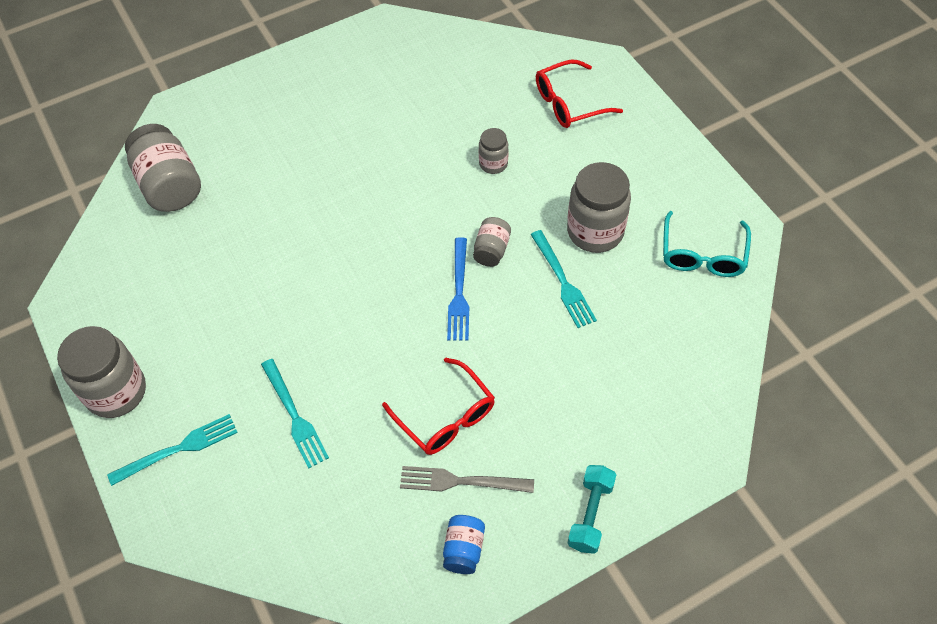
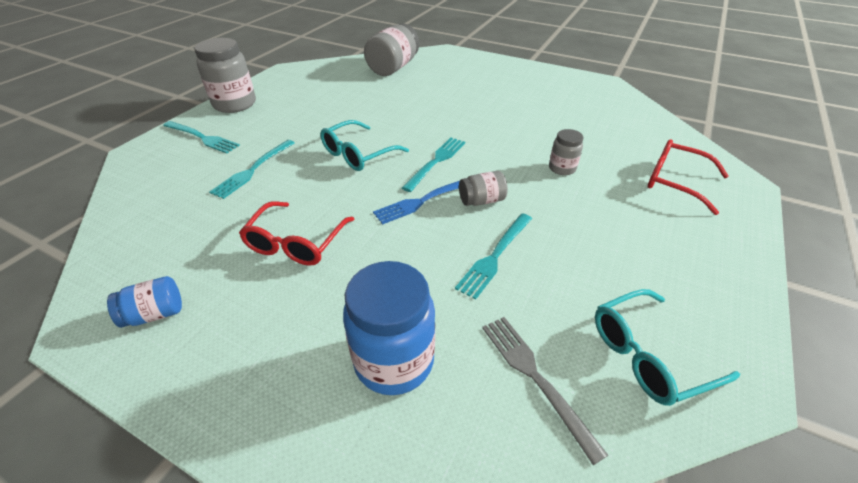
camera: 55 degrees right, 15 degrees down
(341, 310) = (358, 154): none -> turquoise glasses
(407, 250) = (436, 161): none -> turquoise fork
(459, 481) = (231, 279): grey fork -> grey fork (534, 376)
(590, 514) = (231, 404): turquoise dumbbell -> none
(595, 231) = (572, 254): grey jar -> none
(617, 400) = (394, 361): none -> blue jar

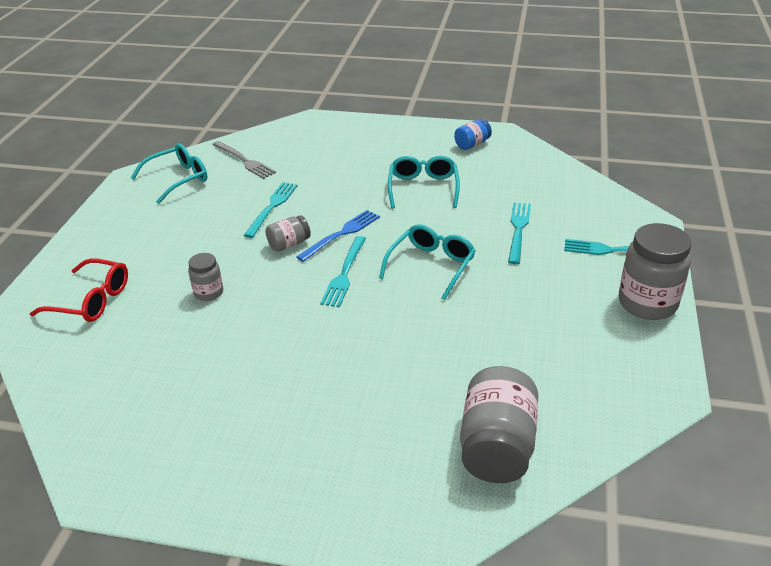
camera: 165 degrees right, 5 degrees down
(296, 243) = (423, 188): red glasses -> turquoise glasses
(394, 361) = (322, 153): blue jar -> none

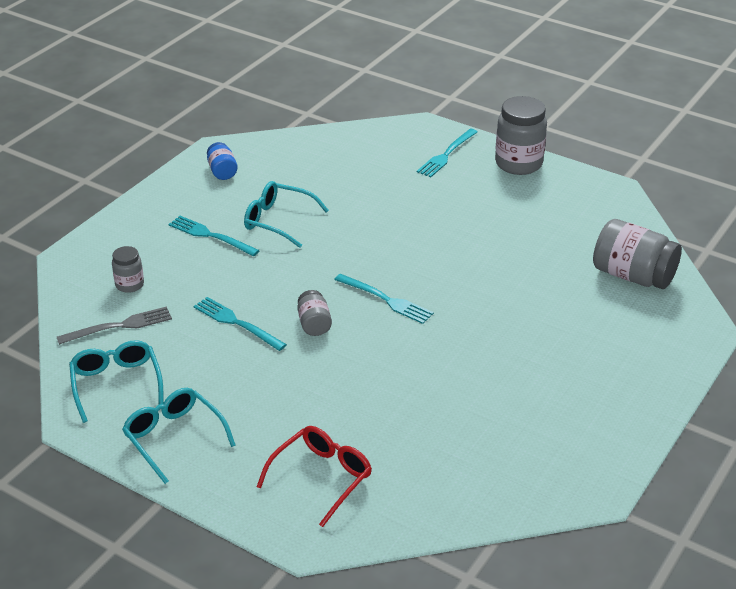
camera: 70 degrees left, 0 degrees up
(208, 293) = (361, 391): grey jar -> grey jar (129, 285)
(342, 234) = (320, 287): blue fork -> none
(431, 266) = (406, 249): turquoise glasses -> turquoise glasses (174, 438)
(518, 229) = (385, 189): turquoise fork -> turquoise fork (210, 235)

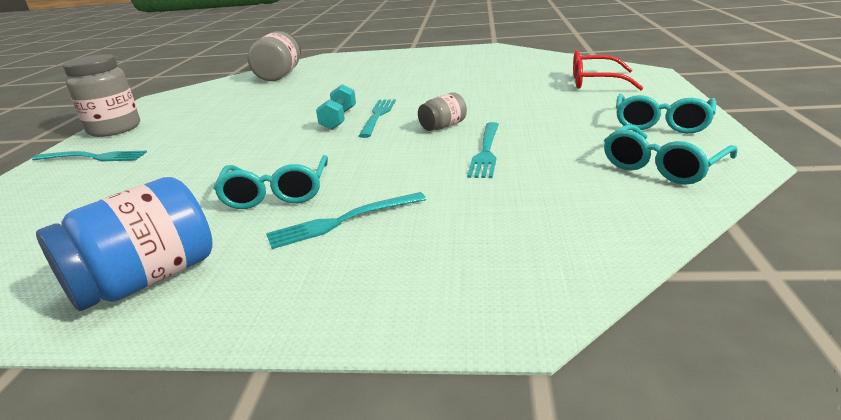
camera: 115 degrees left, 10 degrees down
(120, 326) = (584, 202): grey fork -> none
(129, 285) = (506, 231): grey jar -> none
(210, 235) = (341, 221): turquoise fork -> turquoise fork turned 60 degrees clockwise
(222, 171) = (147, 280): blue jar -> blue jar, size x1.89
(403, 277) = (339, 119): none -> turquoise dumbbell

